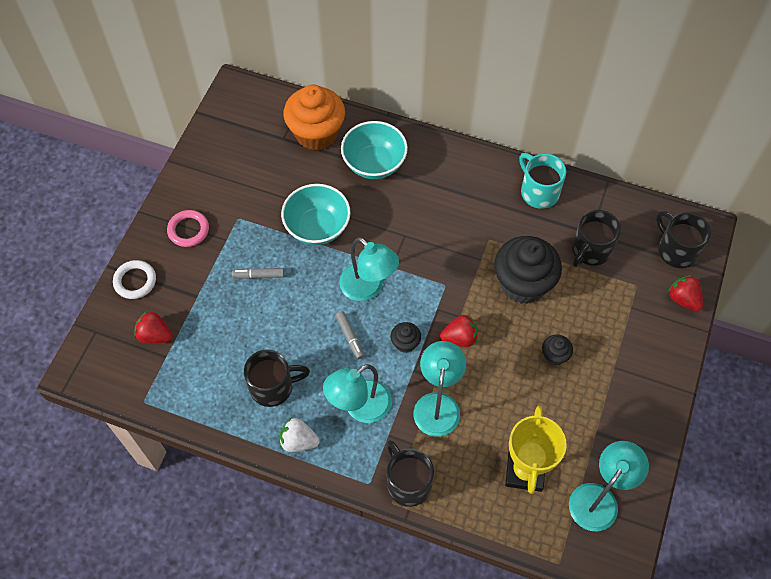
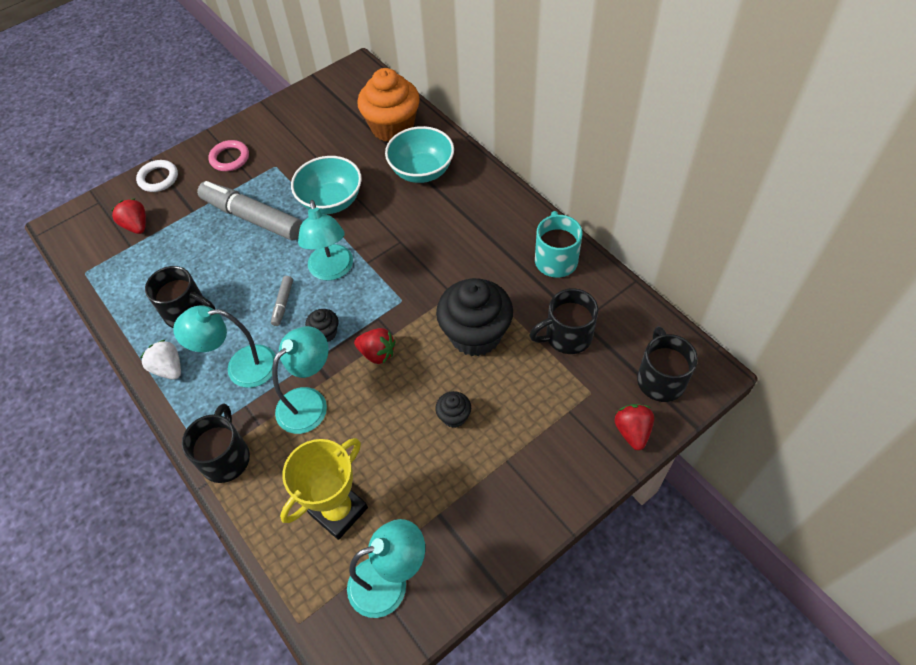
camera: 35 degrees right, 5 degrees down
(258, 275) = (252, 217): grey marker -> grey marker, size x2.29

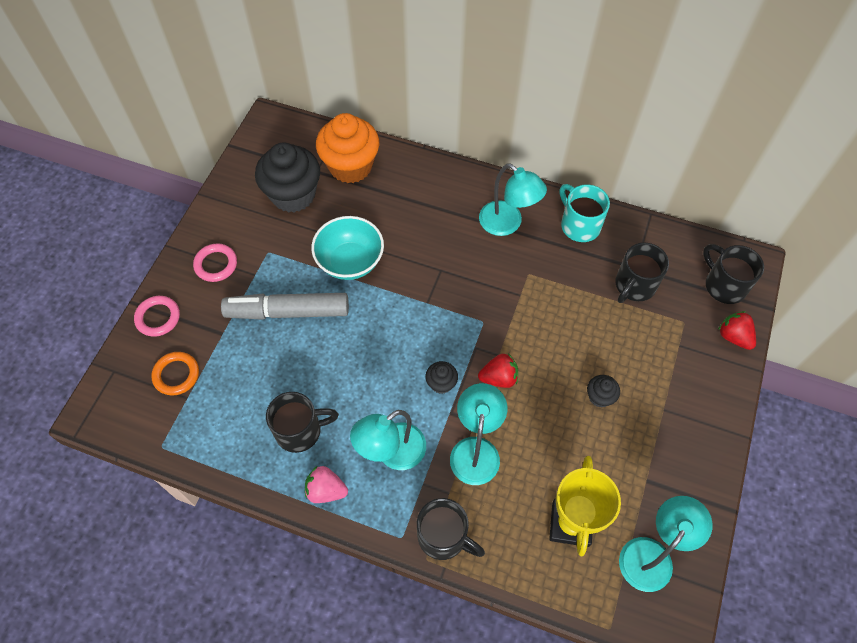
camera: 35 degrees left, 5 degrees up
(136, 226) = (176, 375): red strawberry -> orange ring
(158, 178) = (158, 317): white ring -> pink ring
(169, 368) = (326, 490): white strawberry -> pink strawberry
(226, 457) = (444, 537): black mug -> black mug turned 150 degrees clockwise
(283, 304) = (382, 377): grey marker -> none
(332, 270) = (402, 325): turquoise lamp -> turquoise lamp (507, 224)
(422, 171) = (409, 196): turquoise bowl -> none
(475, 334) = (564, 320): black cupcake -> black cupcake (293, 195)

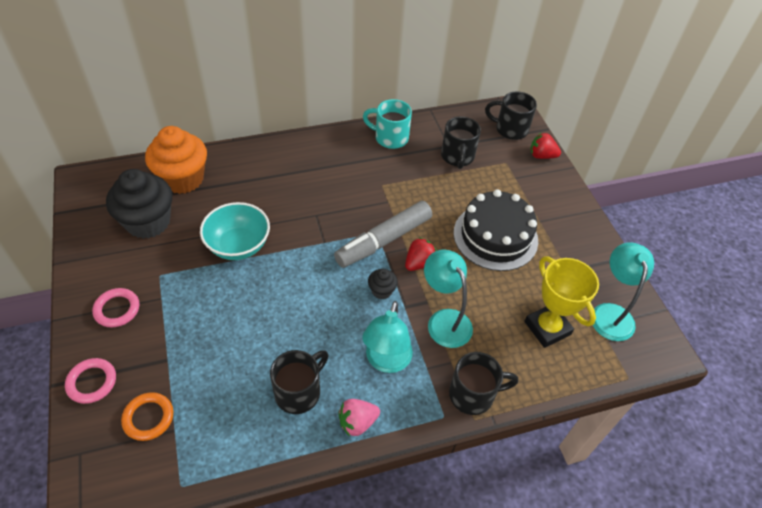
camera: 40 degrees left, 10 degrees down
(287, 312) = (214, 310): grey marker -> grey marker (383, 241)
(507, 224) = (340, 161): turquoise lamp -> none
(599, 397) = (495, 236): black cupcake -> black cake

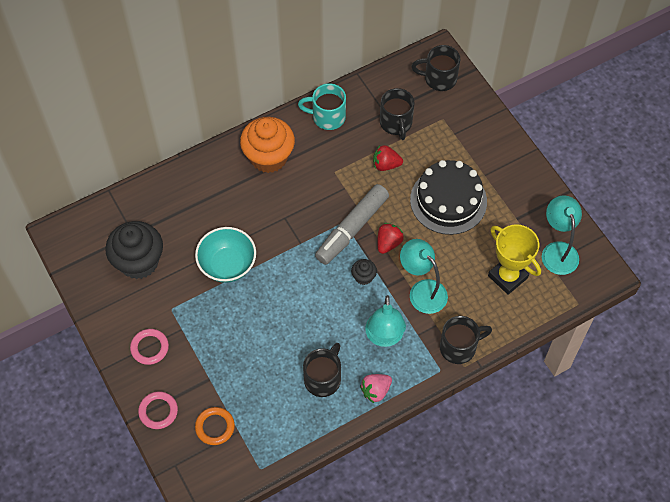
camera: 10 degrees left, 10 degrees up
(183, 179) = (150, 210): orange cupcake -> orange cupcake (269, 157)
(541, 156) = (474, 103): red strawberry -> red strawberry (386, 165)

